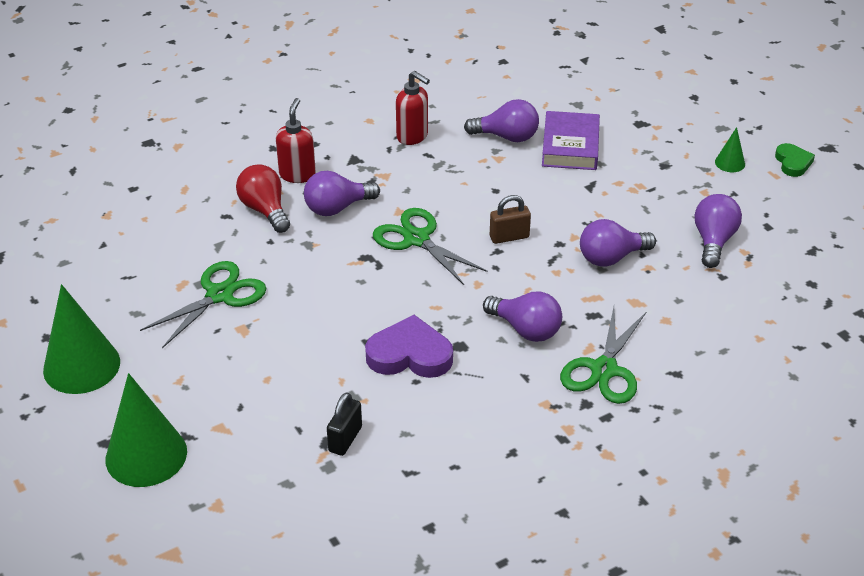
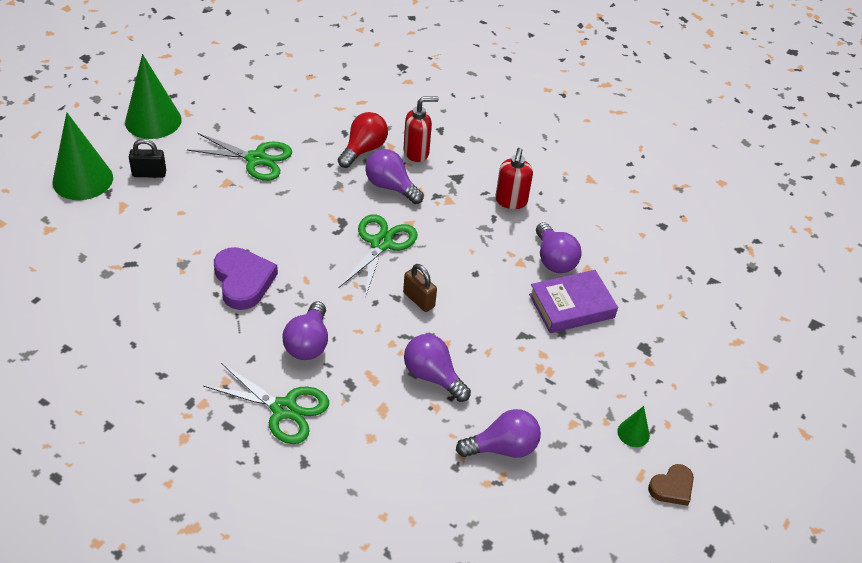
camera: 60 degrees right, 5 degrees up
(345, 439) = (137, 273): black padlock -> black padlock (149, 174)
(604, 370) = (284, 409): green scissors -> green scissors turned 150 degrees counterclockwise
(793, 163) = (672, 487): green heart -> brown heart

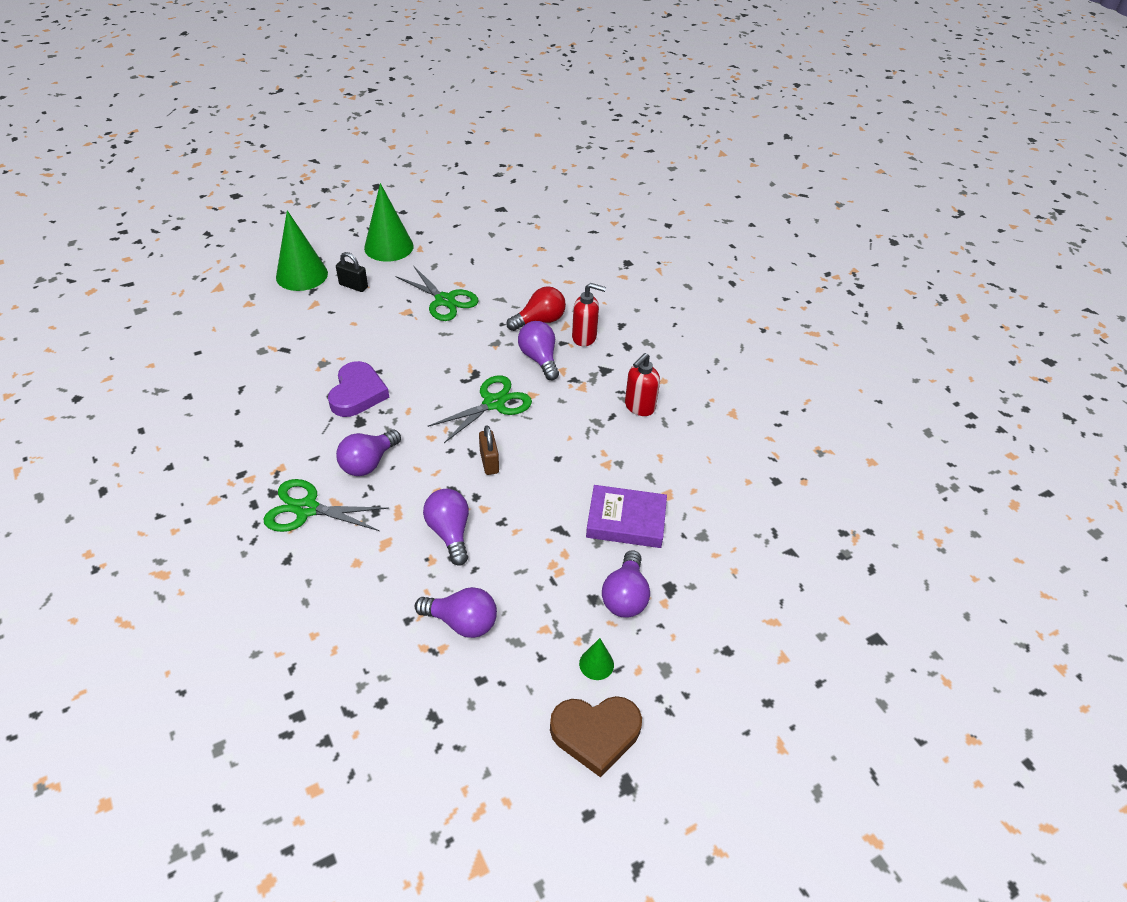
camera: 30 degrees right, 0 degrees up
(284, 409) = (306, 509): green scissors -> green scissors turned 135 degrees clockwise
(554, 260) = (641, 473): purple light bulb -> purple light bulb (625, 596)
(672, 487) = (595, 734): brown heart -> brown heart, size x1.70

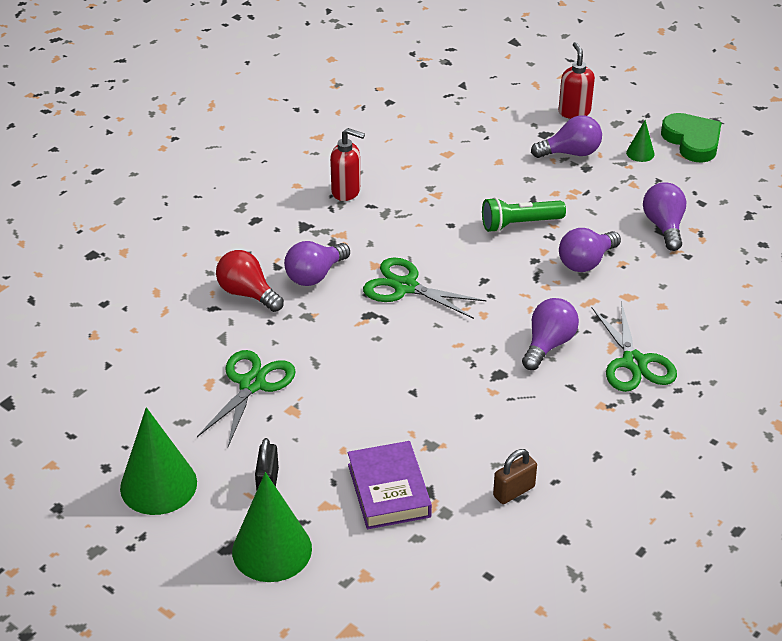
camera: 110 degrees left, 5 degrees down
(357, 393) = (460, 393): purple heart -> none
(368, 463) = (548, 344): purple light bulb -> purple light bulb turned 75 degrees counterclockwise
(489, 462) = (487, 265): brown padlock -> brown padlock (514, 491)
(531, 506) = (519, 224): none -> green flashlight
(584, 337) = (258, 252): red soap dispenser -> red soap dispenser (574, 112)
(595, 734) = (692, 141): brown heart -> green heart
(626, 521) = (495, 169): purple book -> purple book (389, 490)

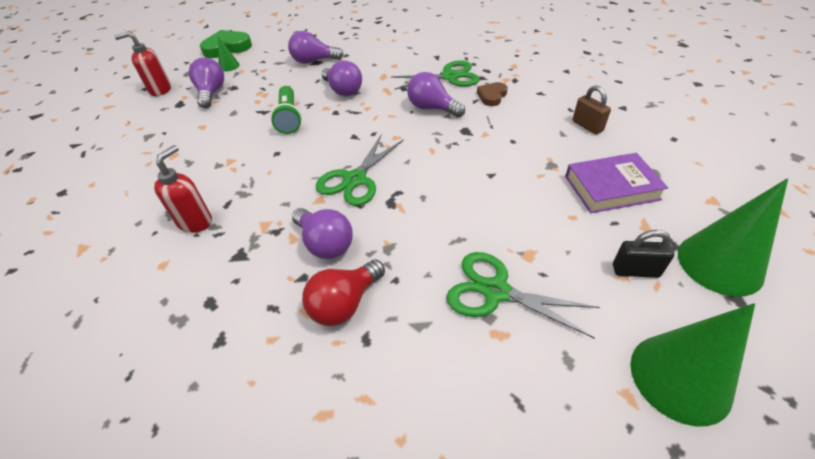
camera: 85 degrees left, 5 degrees up
(583, 403) = (492, 96): none -> brown heart

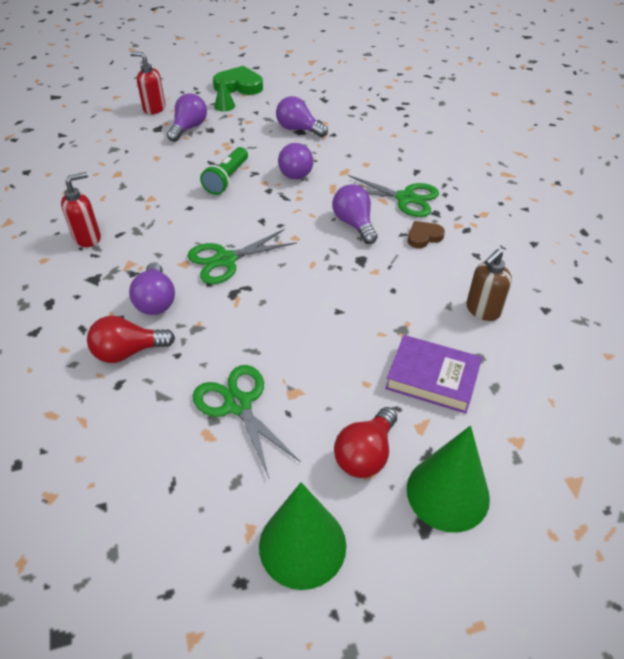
camera: 30 degrees right, 0 degrees up
(587, 126) = (482, 310): brown padlock -> brown soap dispenser
(635, 271) = (365, 454): black padlock -> red light bulb

